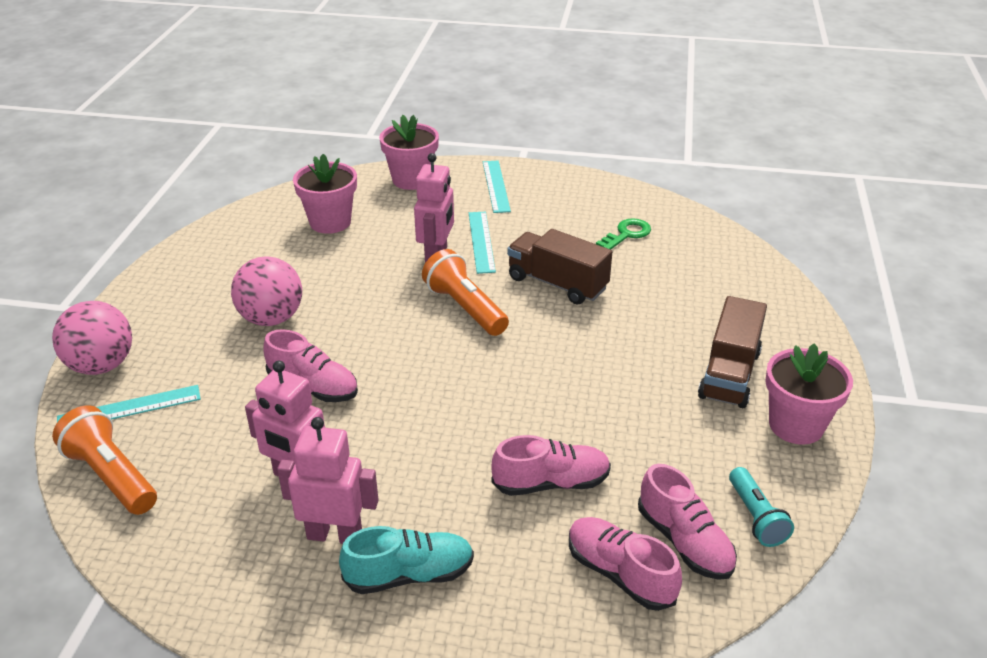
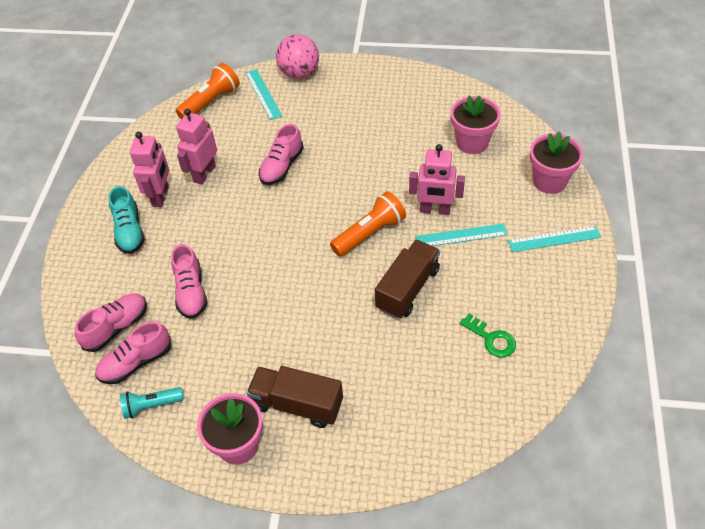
camera: 90 degrees right, 15 degrees up
(271, 318) = (349, 134): pink ball -> none

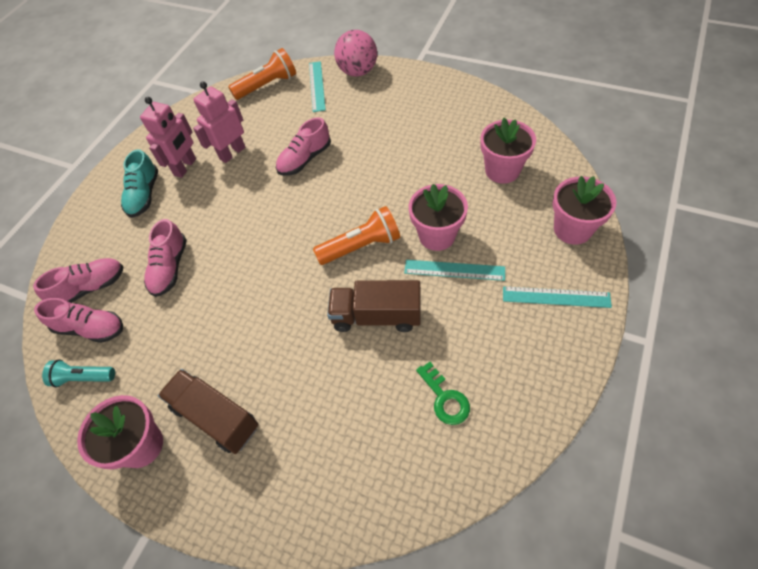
camera: 20 degrees right, 5 degrees up
(136, 362) = (91, 328): pink shoe -> pink shoe turned 150 degrees counterclockwise
(407, 289) = (376, 316): brown truck -> brown truck turned 135 degrees counterclockwise
(435, 210) = (437, 236): pink robot -> pink flower pot

